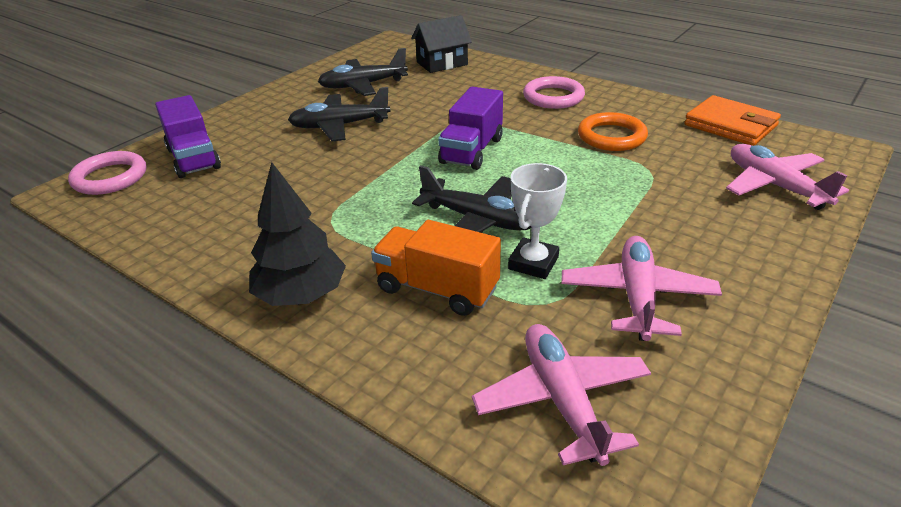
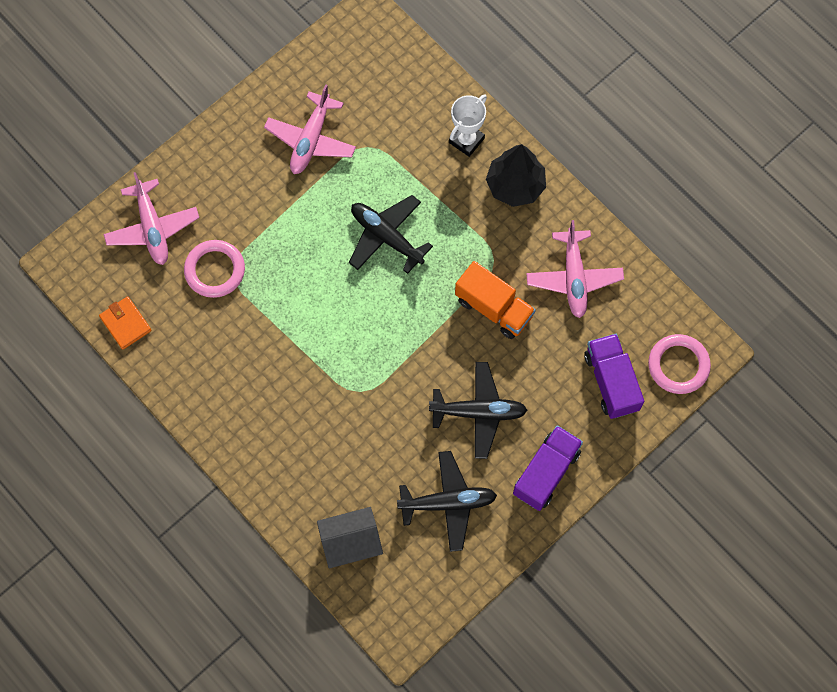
camera: 170 degrees left, 35 degrees up
(437, 289) = (429, 172): orange truck -> orange truck (493, 308)
(471, 151) = (366, 336): purple truck -> purple truck (546, 472)
(533, 263) = (362, 183): white trophy -> white trophy (466, 140)
(553, 97) = (258, 422): pink ring -> pink ring (215, 270)
(562, 400) = (382, 79): pink plane -> pink plane (574, 278)
(611, 136) = (238, 330): orange ring -> none
(730, 125) = (125, 324): orange wallet -> orange wallet, size x0.65

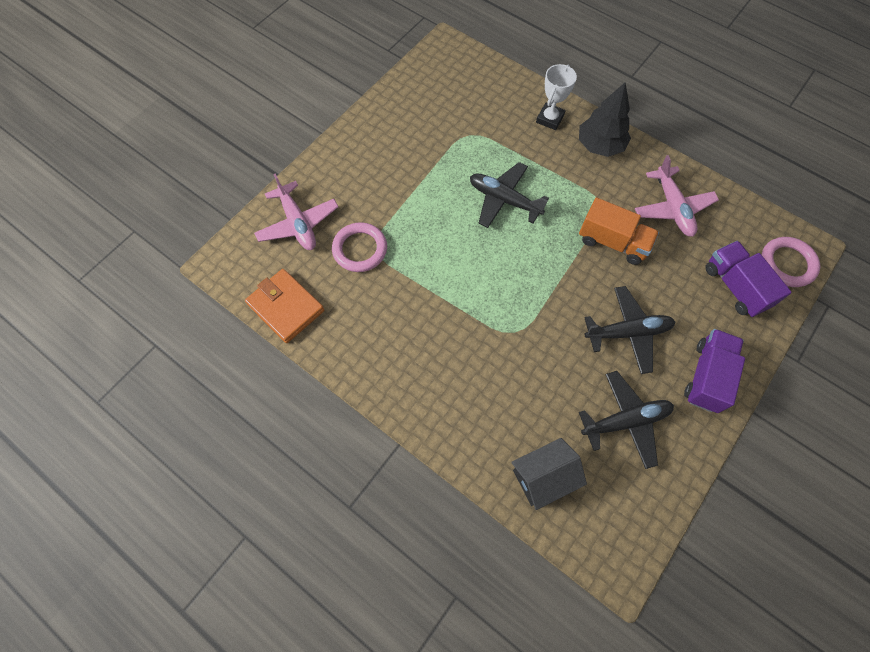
camera: 10 degrees left, 5 degrees down
(125, 324) = (286, 307): orange wallet -> orange wallet, size x1.54
(311, 140) = (421, 136): pink plane -> none

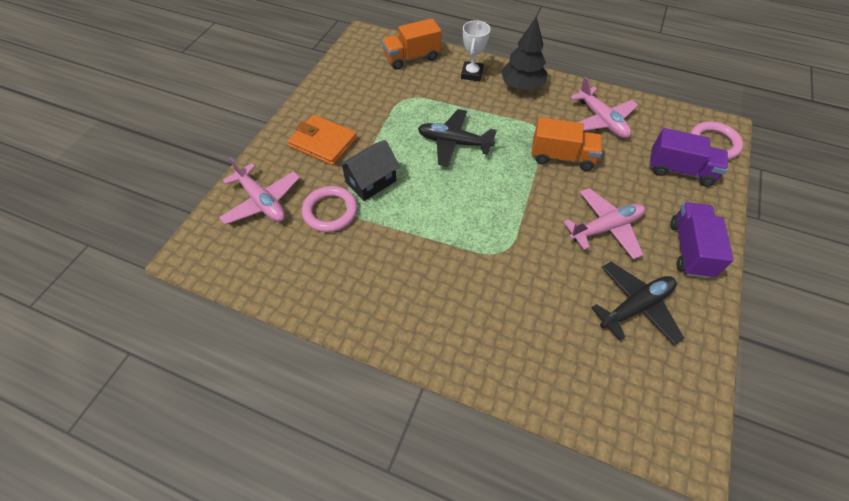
camera: 15 degrees left, 10 degrees down
(286, 307) = (267, 281): orange wallet -> orange wallet (323, 143)
(490, 84) = (411, 58): none -> orange truck
(543, 477) = (579, 381): black house -> black house (371, 181)
(628, 332) = (605, 228): black plane -> pink plane
(735, 287) = (680, 170): purple truck -> purple truck turned 150 degrees clockwise

